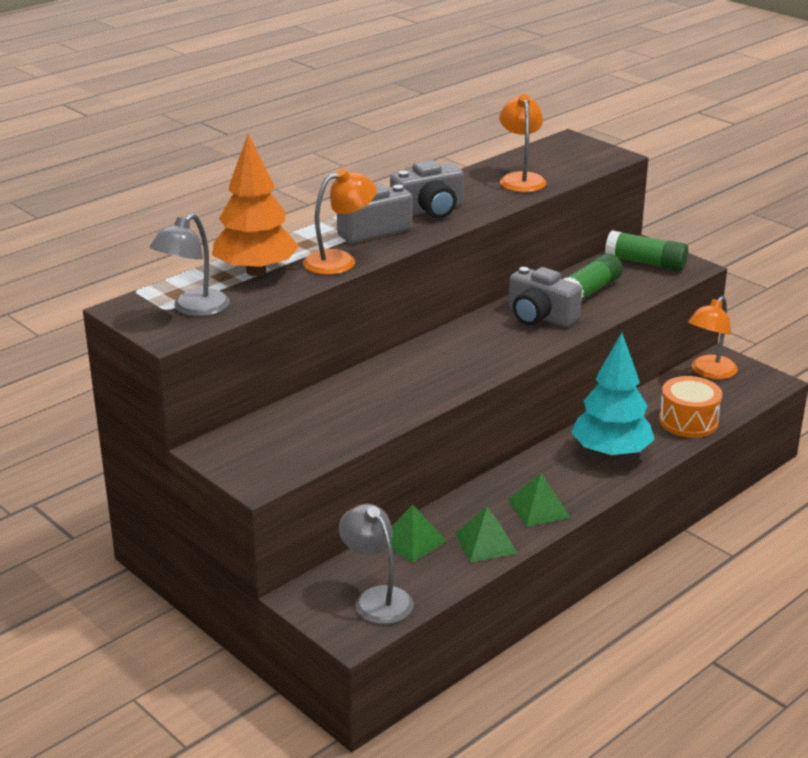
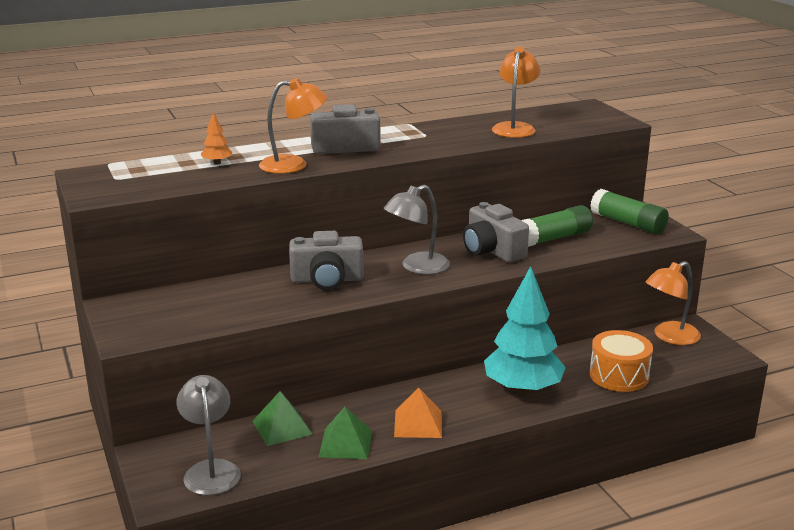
camera: 20 degrees right, 5 degrees down
(193, 309) = (136, 181): grey lamp -> grey lamp (417, 267)
(256, 271) = (217, 163): orange tree -> orange tree, size x0.41
(429, 210) = (410, 140): grey camera -> grey camera (327, 280)
(539, 508) = (418, 423): green pyramid -> orange pyramid

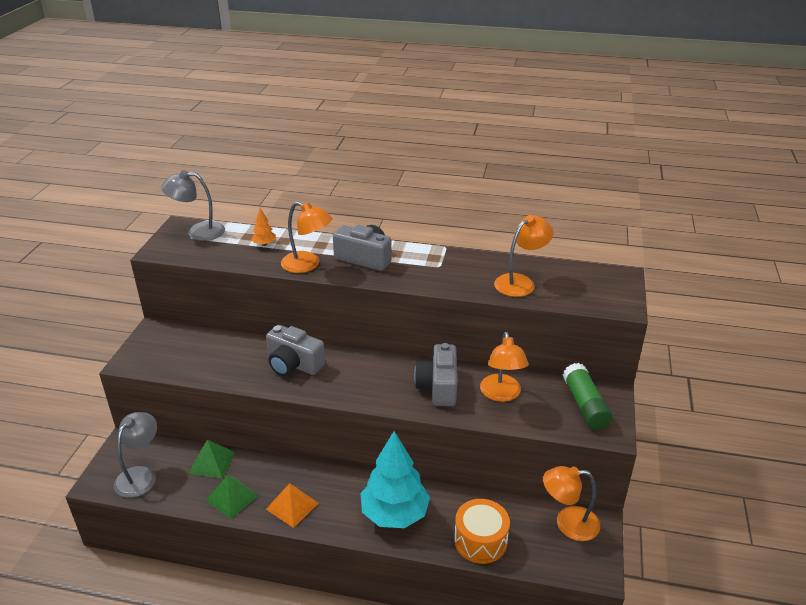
camera: 35 degrees right, 10 degrees up
(417, 267) = (365, 379): grey lamp -> grey lamp (198, 232)
(553, 238) = (501, 394): green glue stick -> orange lamp

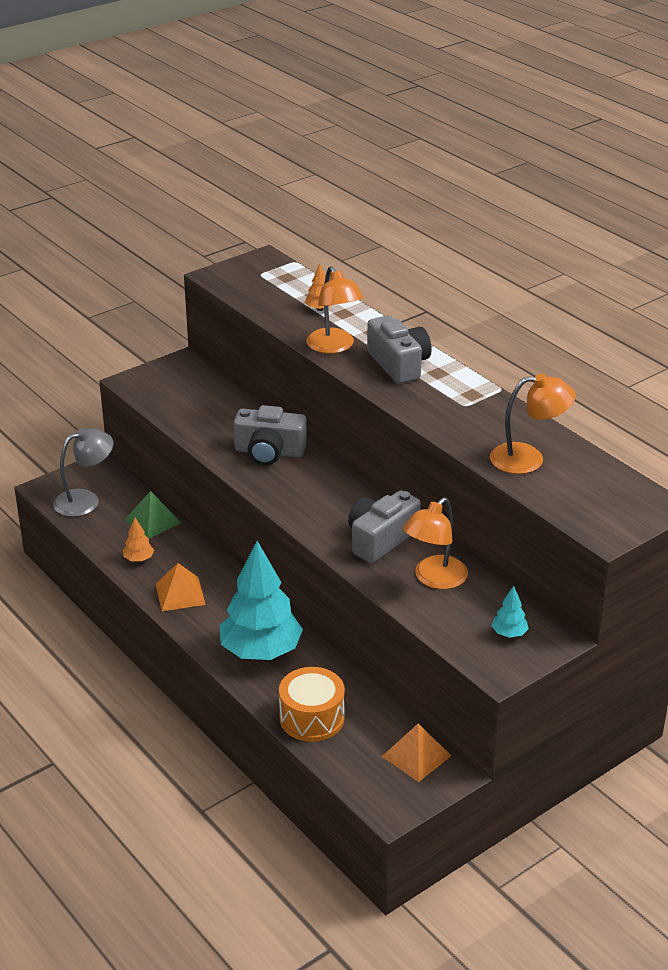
camera: 40 degrees right, 0 degrees up
(198, 232) = (274, 271): grey lamp -> none
(232, 497) = (138, 559): green pyramid -> orange tree
(293, 364) = (269, 452): grey camera -> grey camera turned 60 degrees counterclockwise
(568, 523) = (416, 756): orange lamp -> orange pyramid
(585, 405) = (509, 633): green glue stick -> turquoise tree

